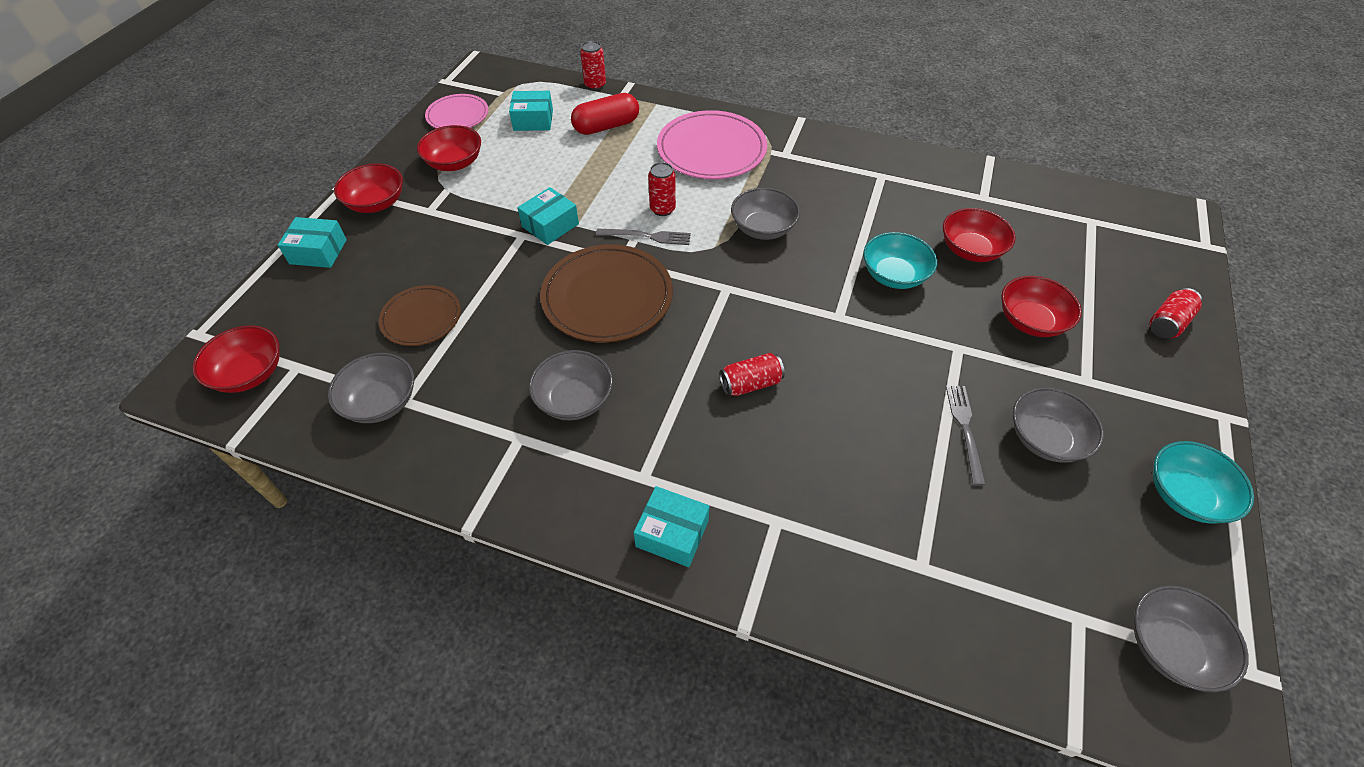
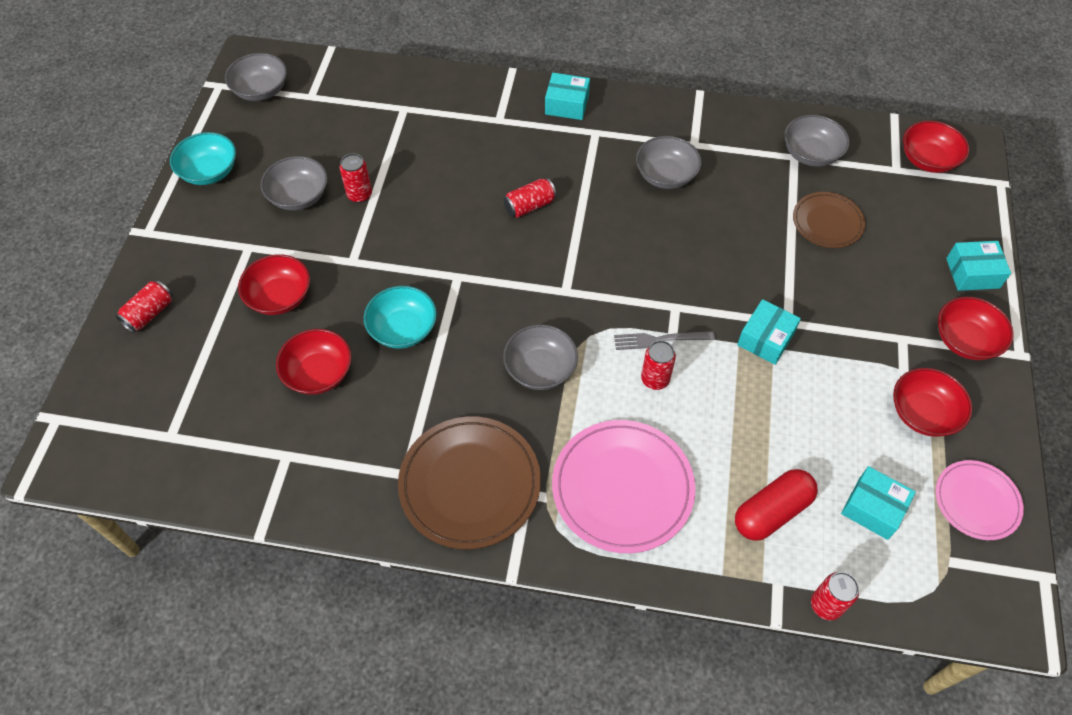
camera: 170 degrees right, 5 degrees up
(533, 120) = (873, 508): turquoise box -> turquoise box turned 45 degrees clockwise
(607, 297) = (674, 265): brown plate -> brown plate (470, 484)
(965, 429) = (359, 195): grey fork -> red can

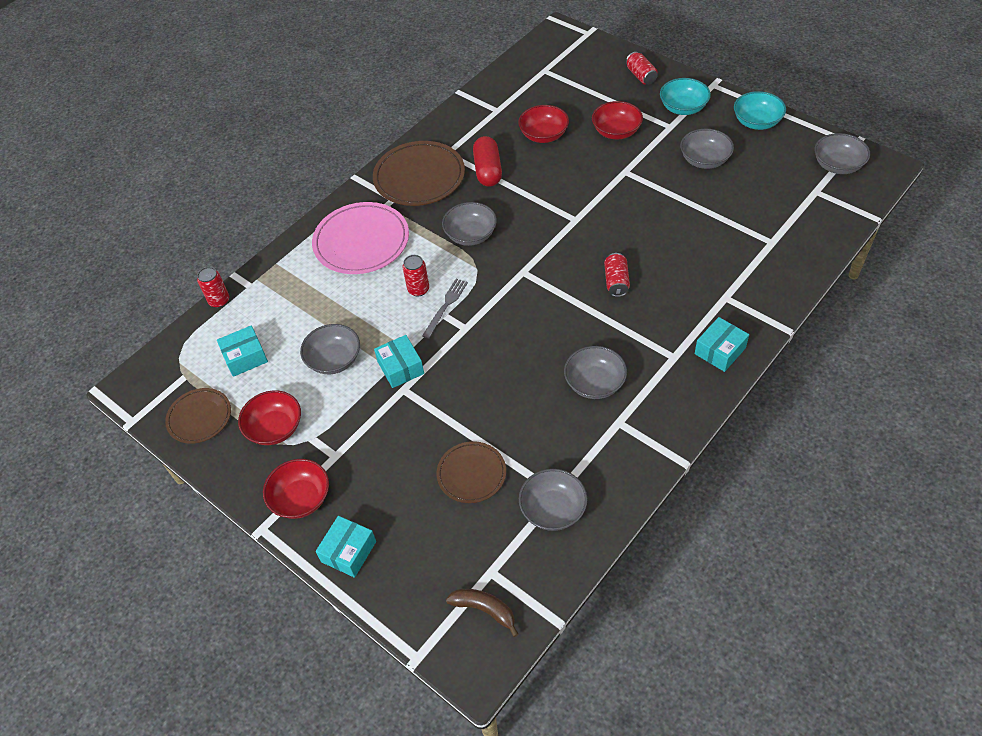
camera: 125 degrees right, 5 degrees down
(359, 195) = (687, 191): red can -> none
(403, 329) = (550, 180): turquoise bowl -> turquoise bowl (683, 108)
(772, 512) = (288, 304): red capsule -> red capsule (488, 170)
(804, 409) = (334, 360): none -> grey bowl
(927, 160) = (484, 609): red bowl -> brown banana
(976, 501) = (199, 417): pink plate -> brown plate

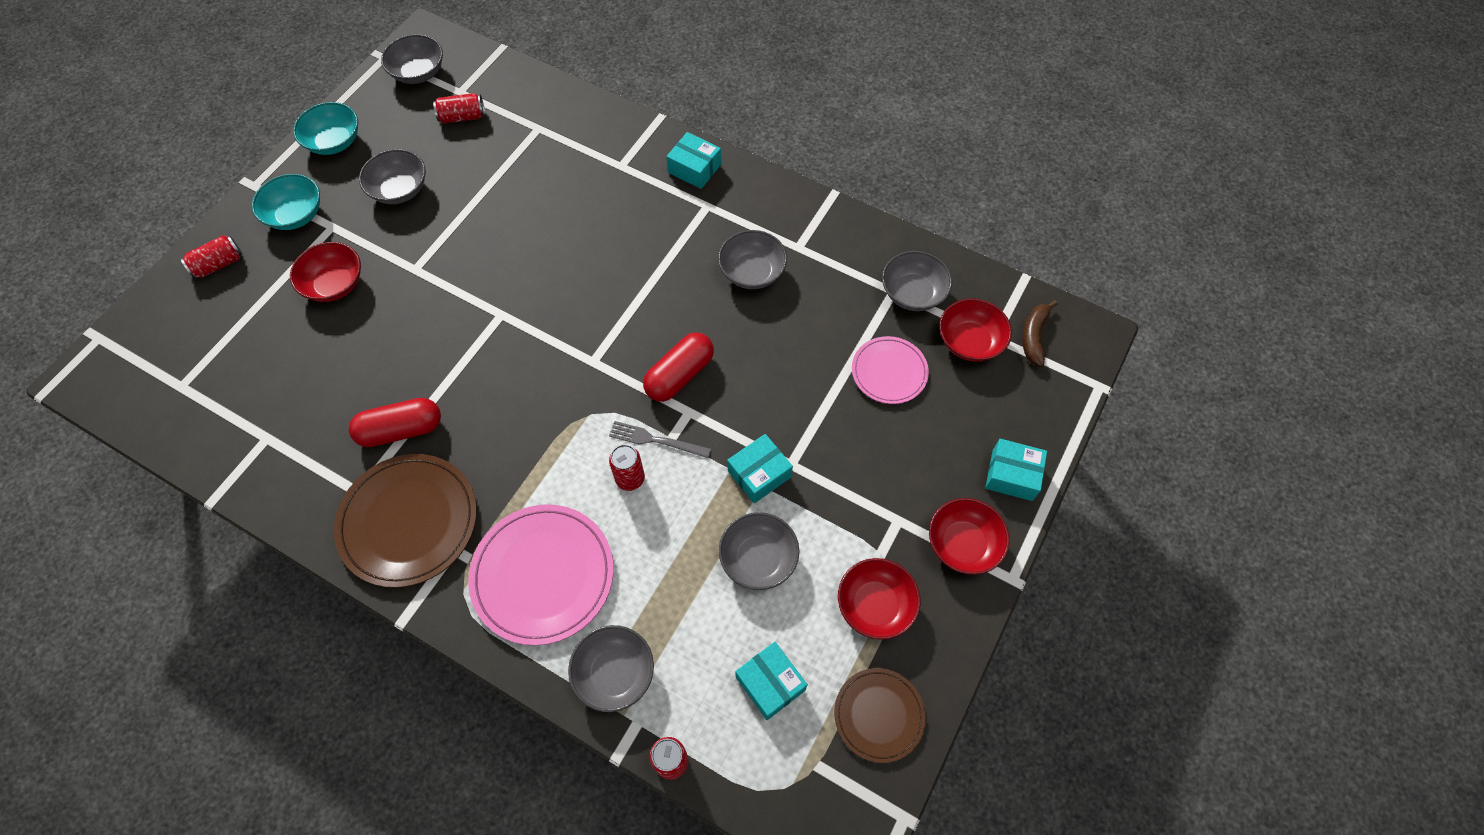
camera: 105 degrees left, 10 degrees up
(470, 235) = (529, 431): grey bowl -> grey bowl (614, 673)
(471, 474) = (889, 372): brown plate -> pink plate
(499, 324) = (680, 375): none -> red capsule
(544, 135) = (332, 369): red bowl -> red bowl (969, 341)
(616, 282) = (604, 264): red can -> red can (462, 117)

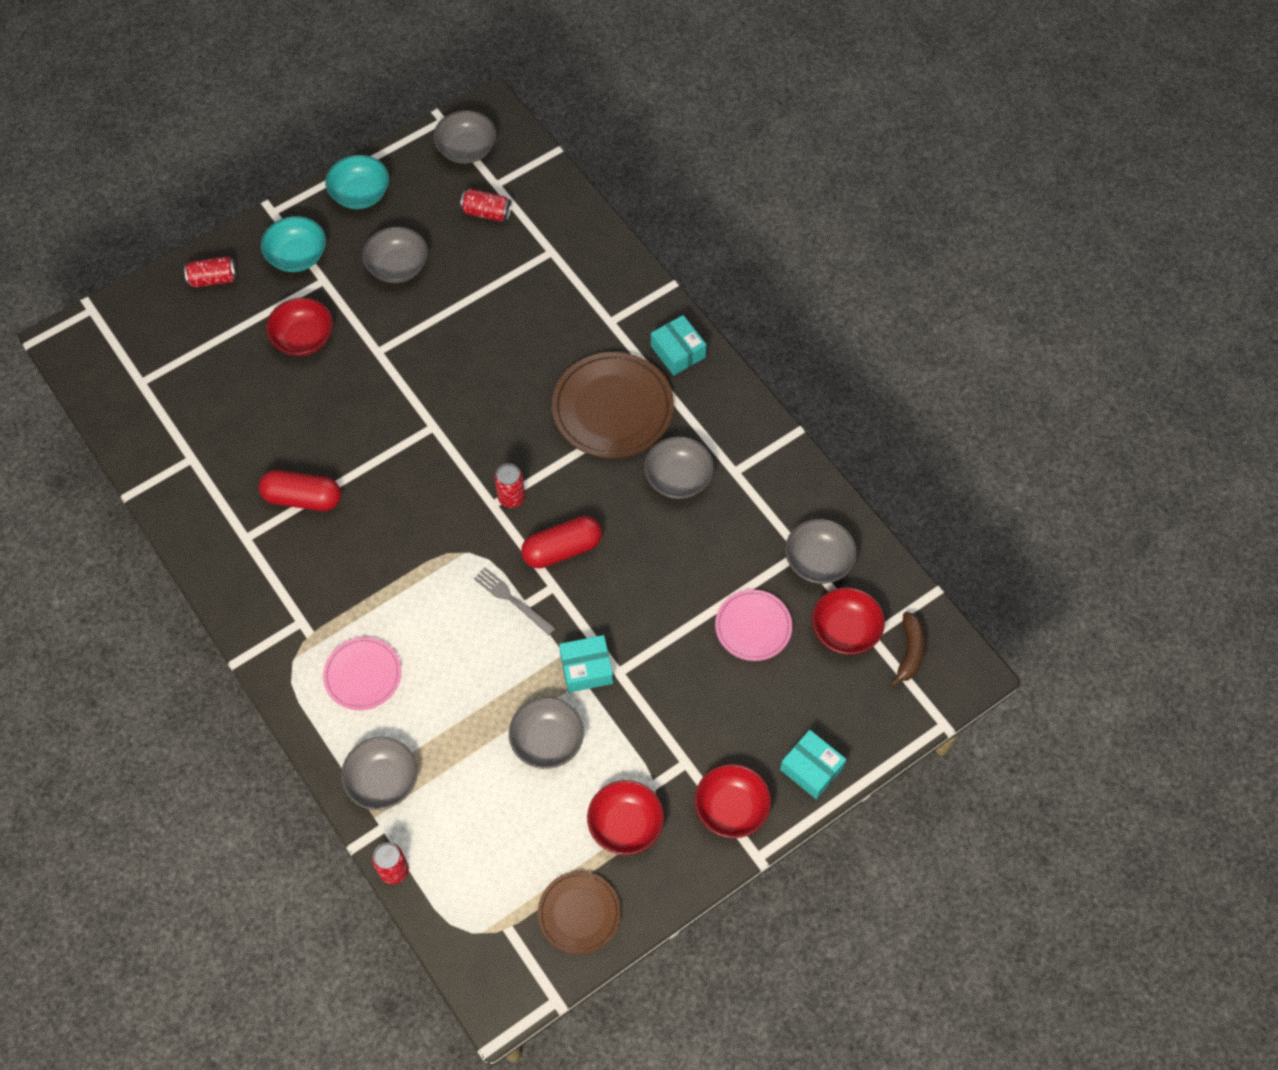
camera: 25 degrees right, 0 degrees up
(408, 521) = (275, 581): brown plate -> brown plate (612, 408)
(543, 575) = (363, 675): pink plate -> pink plate, size x0.59
(630, 478) = (473, 624): red can -> red can (511, 497)
(770, 683) = (504, 847): turquoise box -> none
(1034, 337) = (909, 651): brown banana -> brown banana turned 150 degrees clockwise

